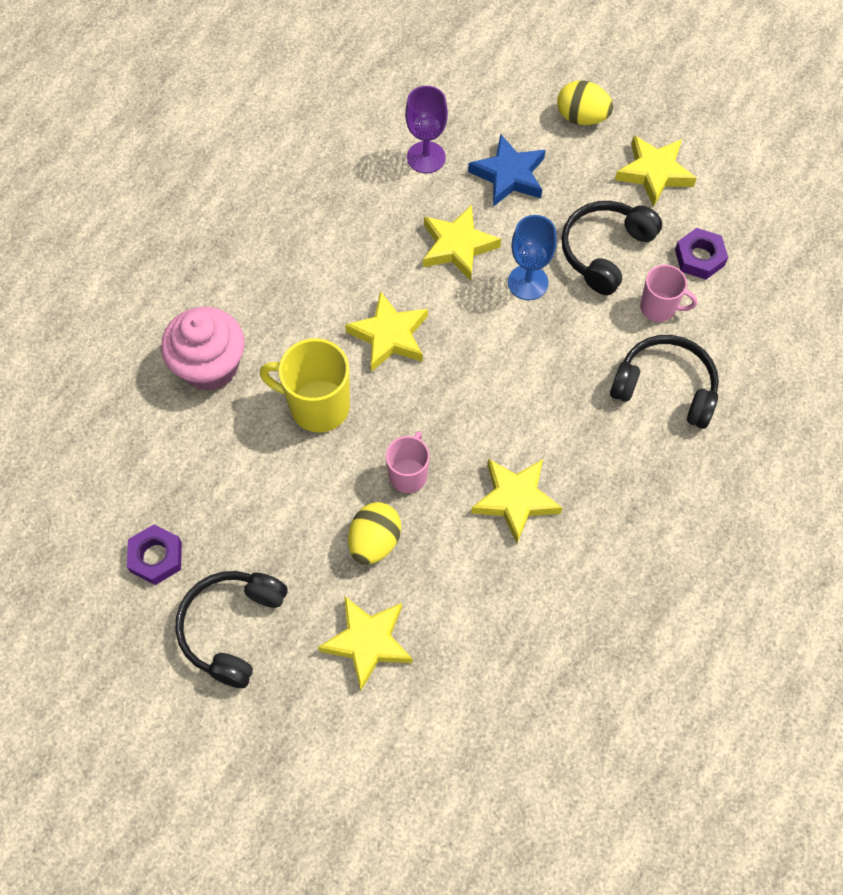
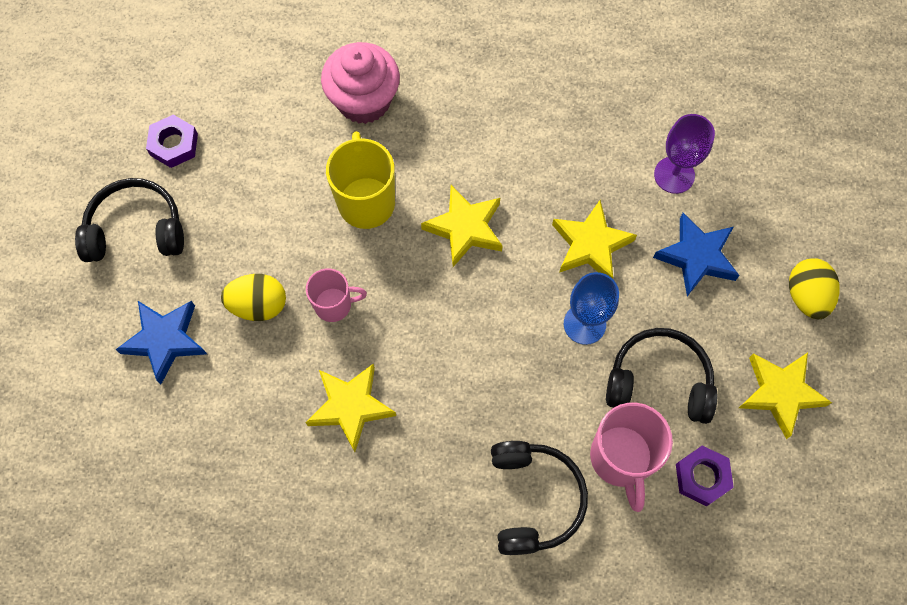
camera: 65 degrees right, 5 degrees up
(368, 642) = (165, 340): yellow star -> blue star
(659, 308) = (621, 459): pink mug -> pink mug, size x1.61

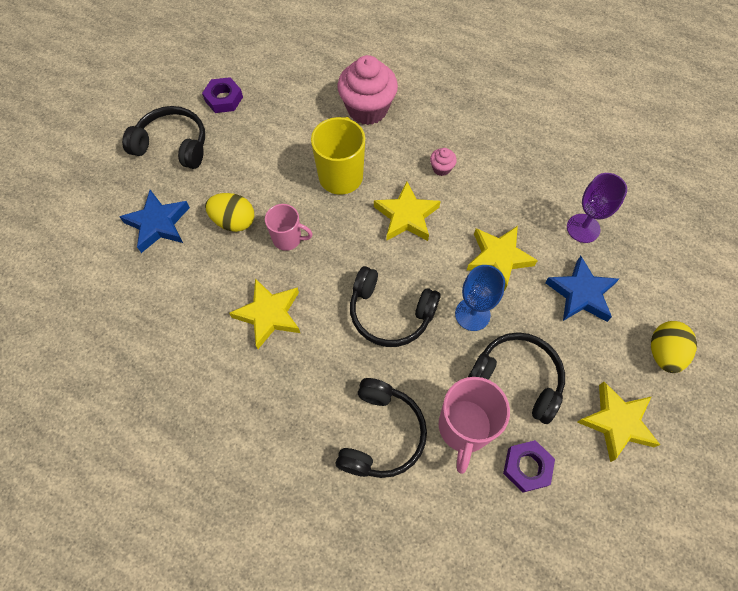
camera: 20 degrees right, 5 degrees down
(484, 152) = (441, 168): none -> pink cupcake
(491, 356) = (390, 313): none -> black headphones

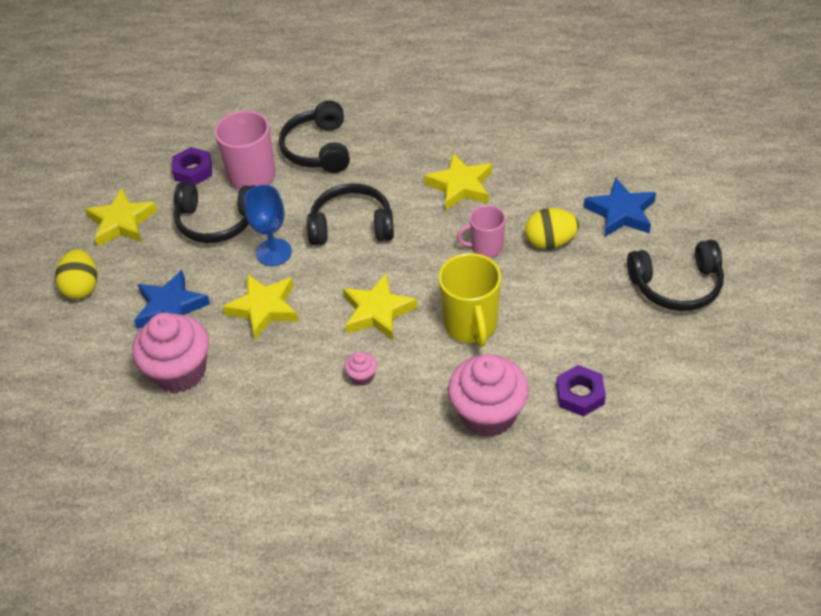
camera: 160 degrees right, 15 degrees down
(223, 99) = (668, 357): purple nut -> purple nut (580, 394)
(583, 228) = (179, 371): purple goblet -> pink cupcake

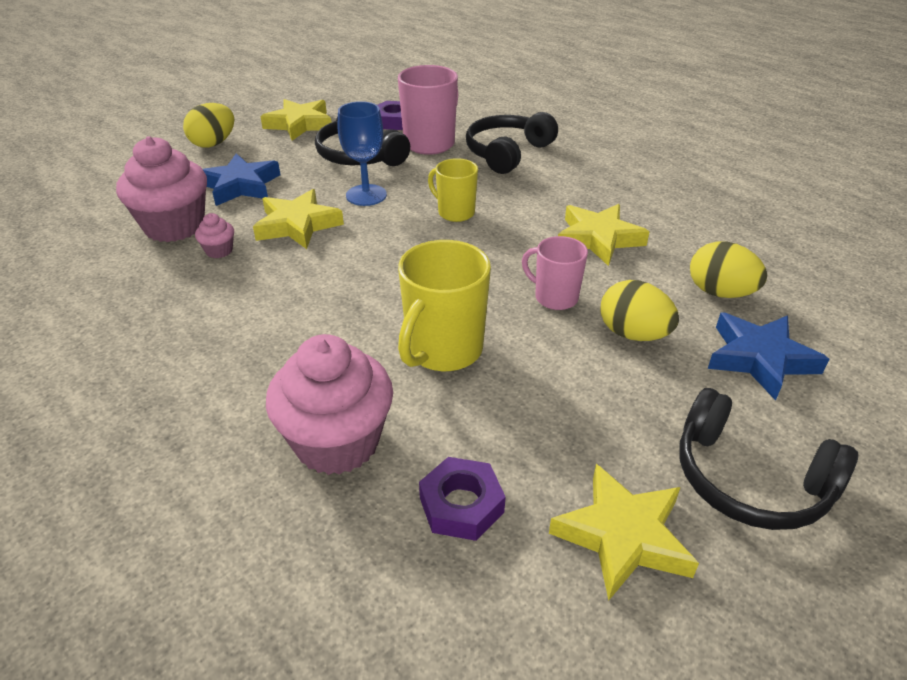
camera: 40 degrees right, 10 degrees down
(351, 225) = (455, 212): black headphones -> yellow mug
(362, 376) = (285, 322): pink cupcake -> pink cupcake (219, 251)
(377, 312) = (377, 283): yellow star -> yellow star (623, 536)
(563, 181) = (720, 292): none -> yellow egg

